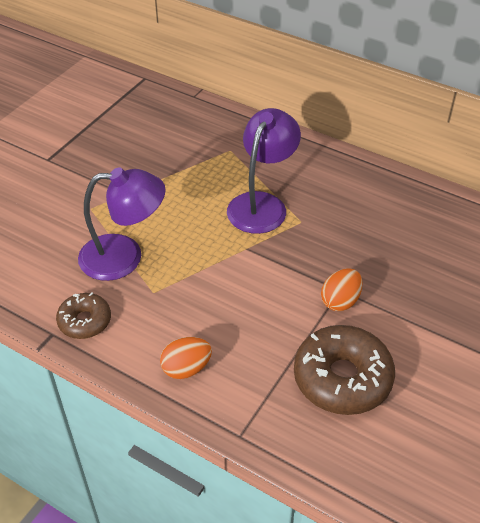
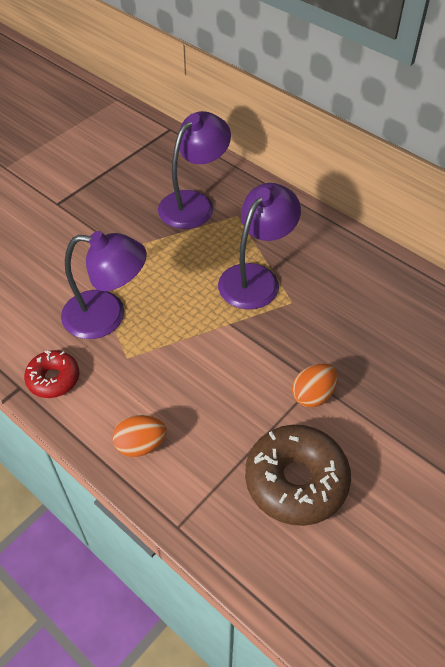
camera: 10 degrees right, 5 degrees up
(85, 321) = (53, 379): brown donut -> red donut
(185, 144) = (194, 203): none -> purple lamp

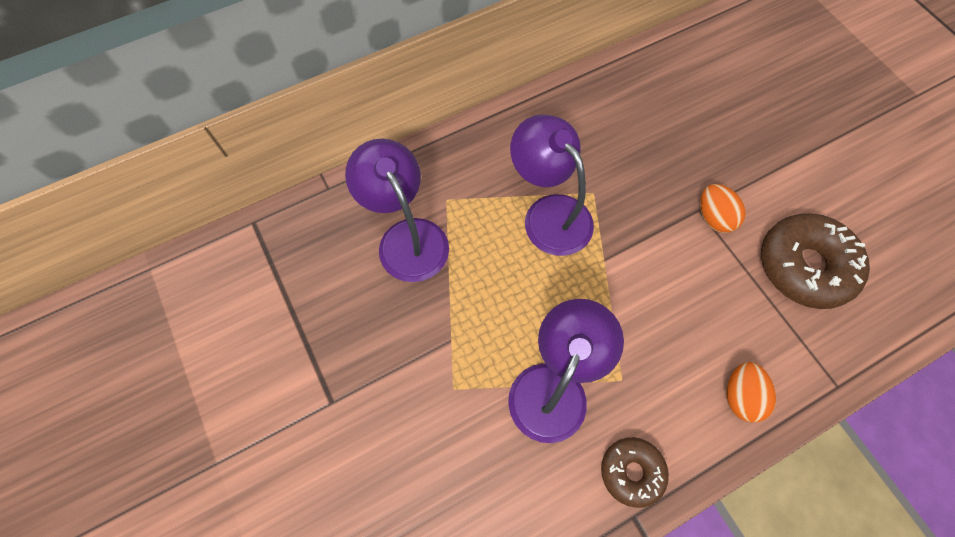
camera: 70 degrees left, 15 degrees up
(53, 379) = (631, 472): red donut -> brown donut

